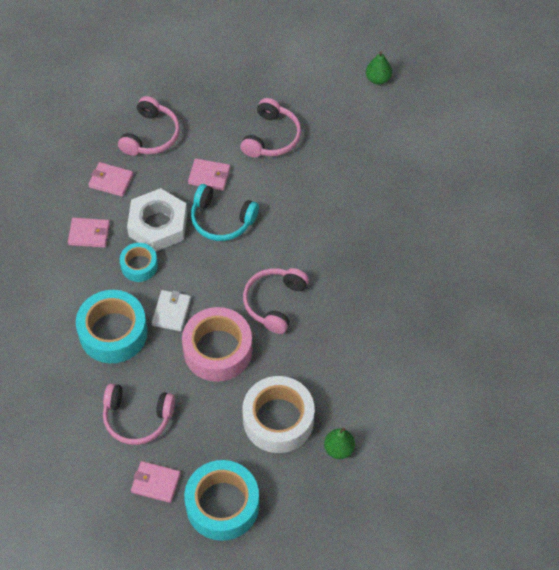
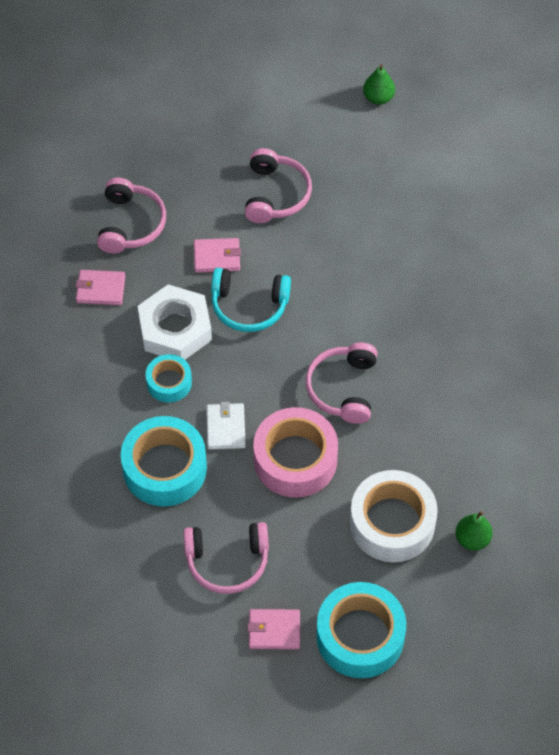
camera: 15 degrees left, 0 degrees up
(89, 234) = (96, 359): pink wallet -> none

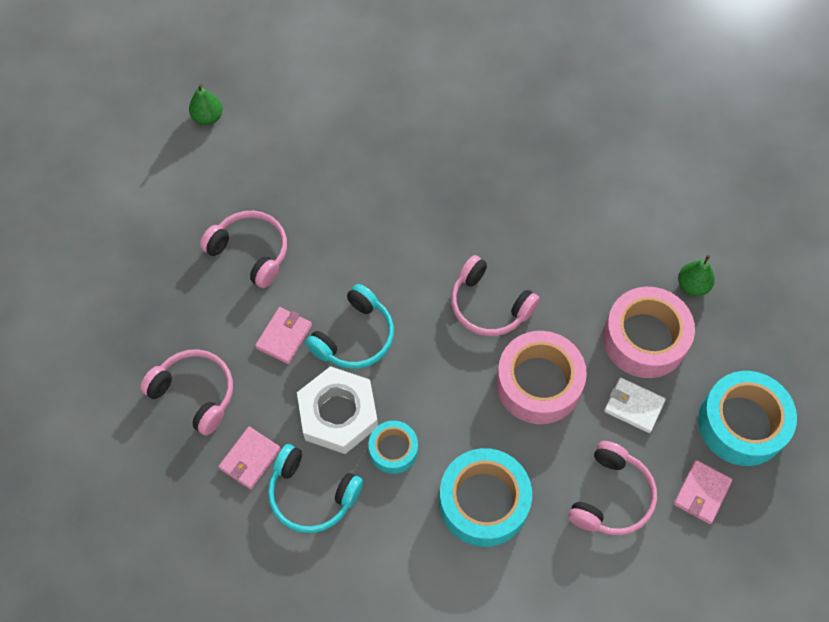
camera: 60 degrees left, 5 degrees up
(97, 345) = (311, 494): none -> turquoise headphones
(225, 428) = (471, 425): white wallet -> white wallet (634, 406)
(392, 523) = (644, 338): white tape -> pink tape

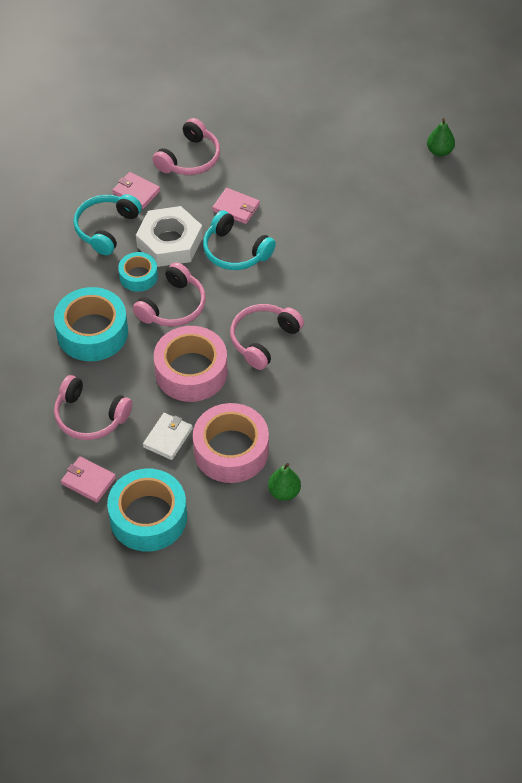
camera: 90 degrees right, 10 degrees down
(250, 252) = (311, 184): pink headphones -> pink headphones (173, 306)

